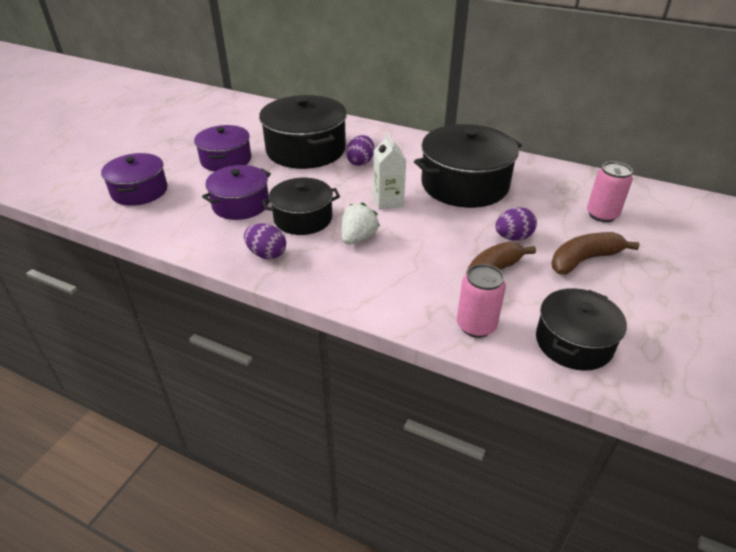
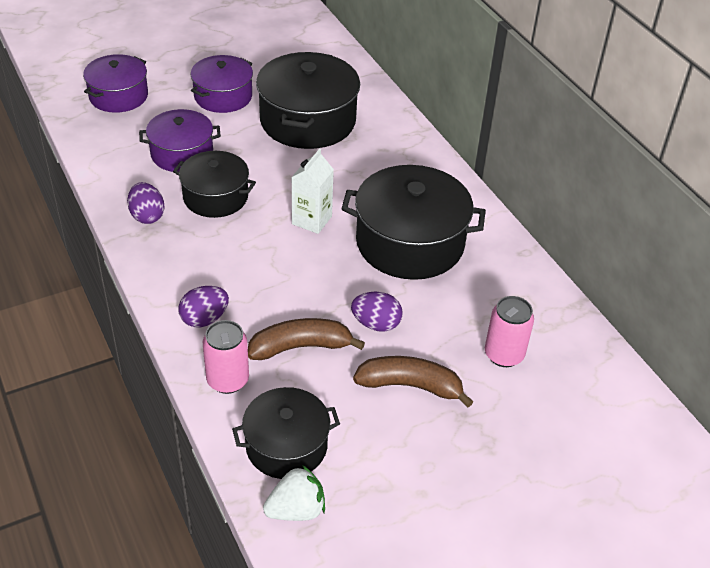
camera: 35 degrees right, 5 degrees up
(358, 238) = (237, 243): white strawberry -> white strawberry (296, 510)
(360, 162) = (342, 162): purple egg -> purple egg (204, 319)

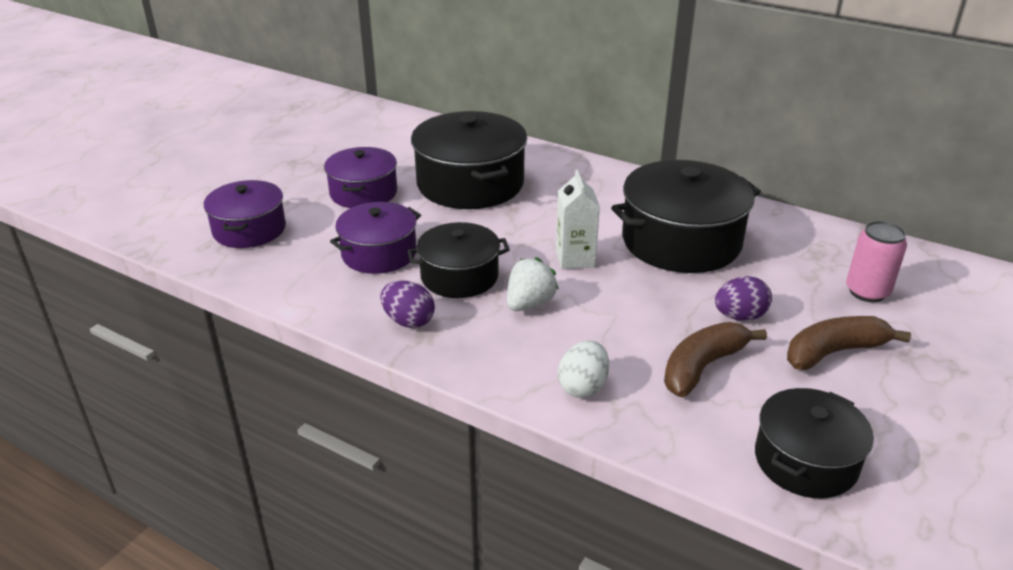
camera: 30 degrees left, 10 degrees down
(204, 319) = (583, 386): purple egg -> white egg
(228, 380) = (676, 431): pink can -> none
(296, 510) = (892, 515): white strawberry -> white strawberry (529, 303)

